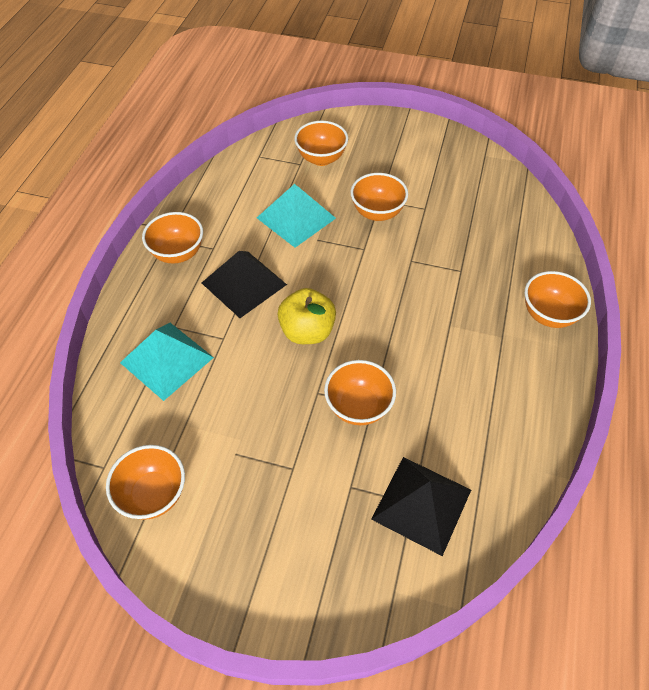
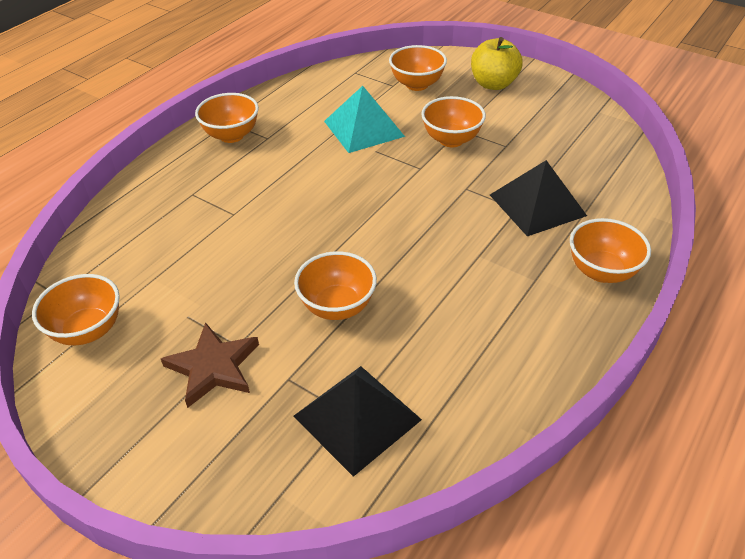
camera: 20 degrees right, 10 degrees down
(166, 360) = (169, 219): turquoise pyramid -> none
(244, 283) = (280, 172): black pyramid -> black pyramid (537, 205)
(283, 495) = (213, 367): none -> brown star
(307, 331) = (321, 227): yellow apple -> yellow apple (493, 84)

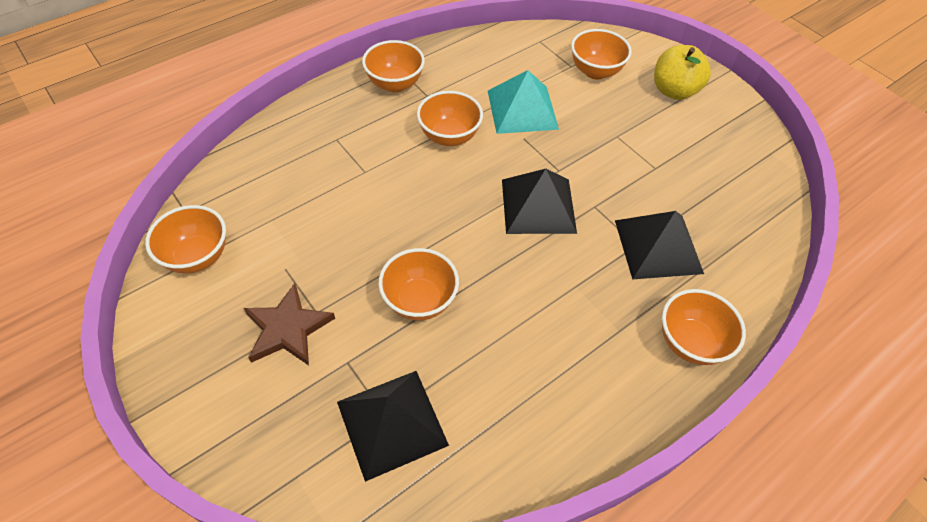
camera: 15 degrees right, 10 degrees up
(414, 200) = (538, 206): none -> black pyramid
(451, 140) = (603, 146): orange bowl -> orange bowl (449, 136)

